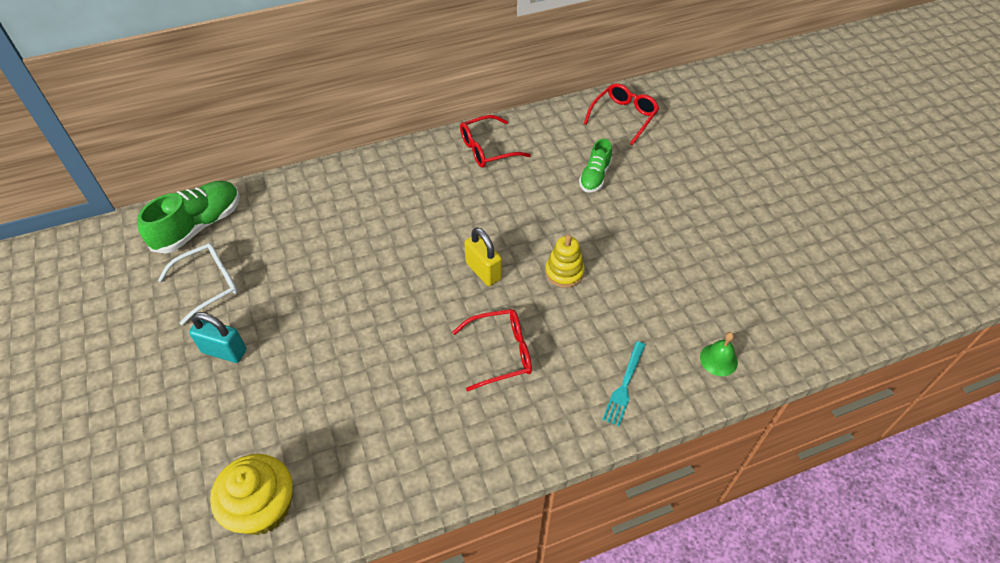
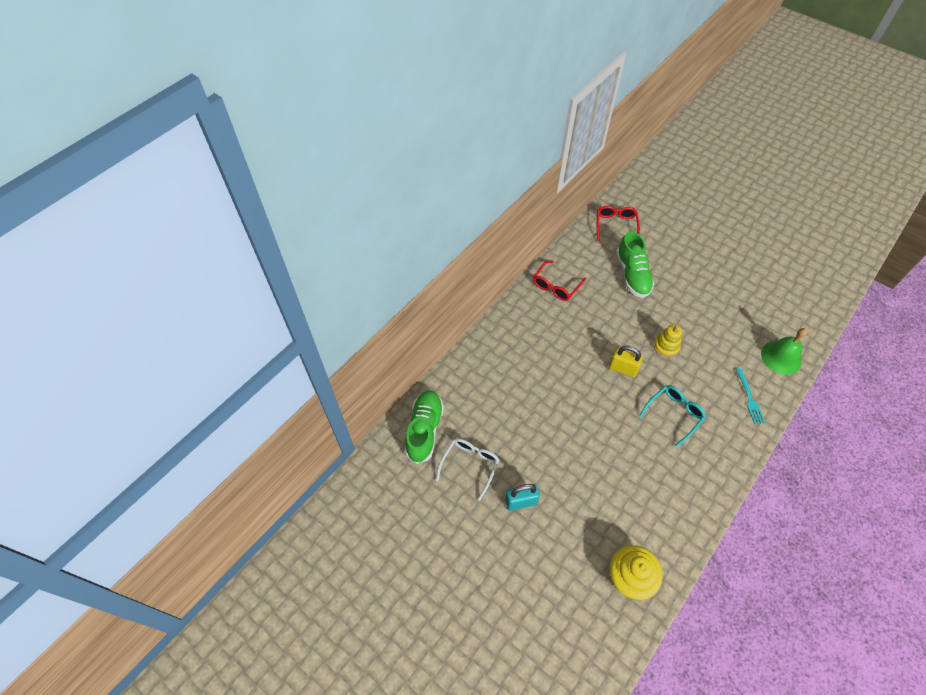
camera: 30 degrees left, 5 degrees up
(501, 353) = (674, 414): red glasses -> turquoise glasses
(595, 176) = (632, 275): green shoe -> green shoe, size x1.65
(718, 359) = (781, 357): green bell -> green bell, size x1.70

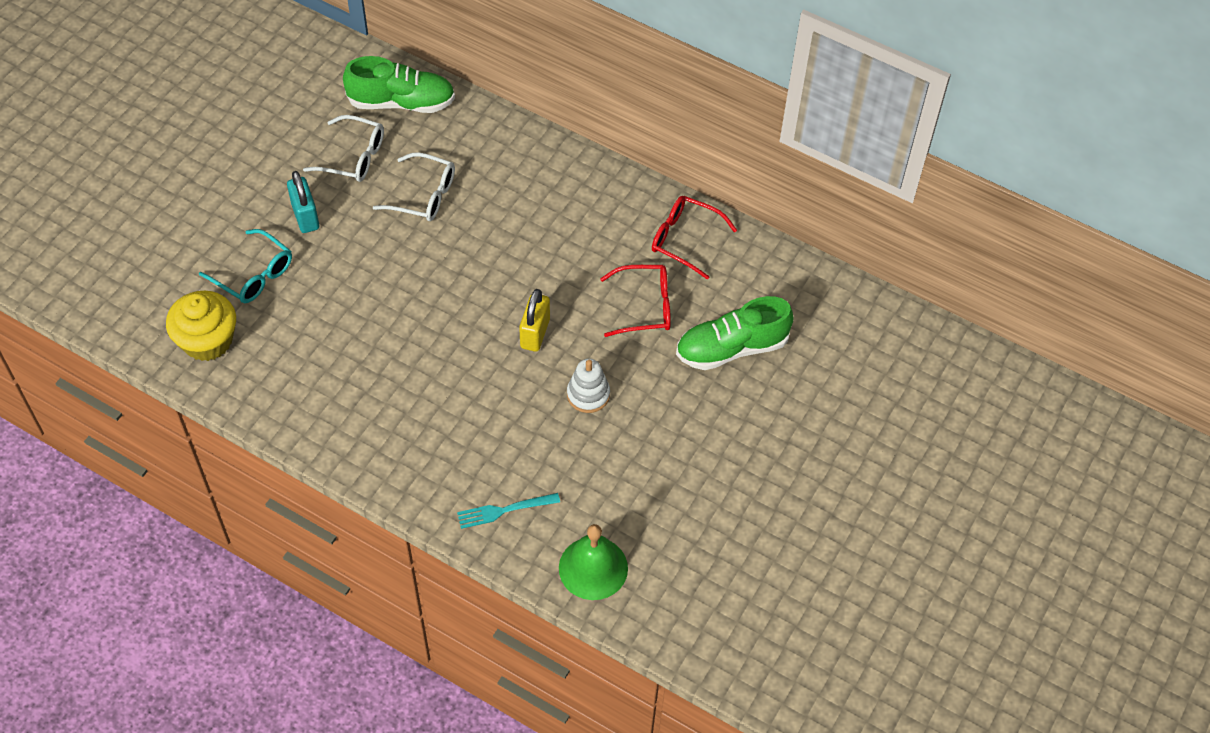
camera: 80 degrees right, 0 degrees up
(509, 422) = (424, 195): none -> white glasses
(615, 226) = (843, 323): red glasses -> red glasses (645, 306)
(666, 346) = (588, 394): yellow stacking toy -> white stacking toy
(674, 414) = (461, 401): turquoise glasses -> turquoise glasses (254, 275)

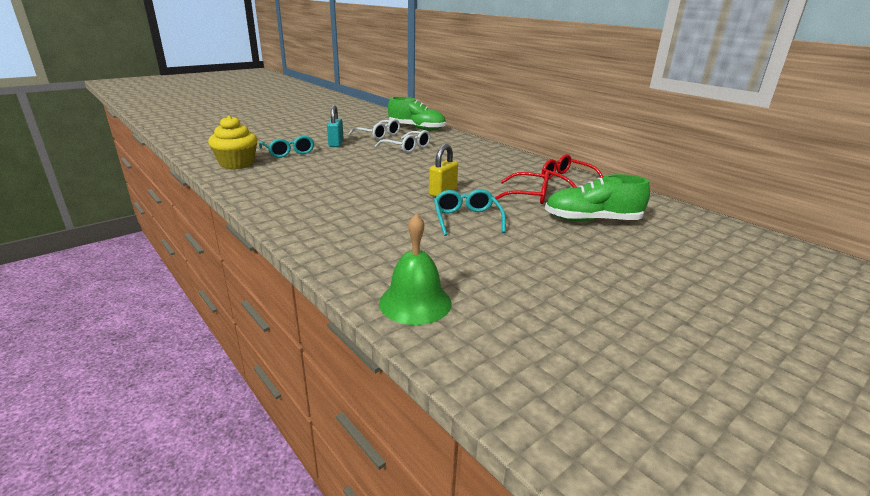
camera: 20 degrees right, 30 degrees down
(504, 510) = (360, 255): turquoise fork -> none
(588, 394) = (466, 219): white stacking toy -> turquoise glasses

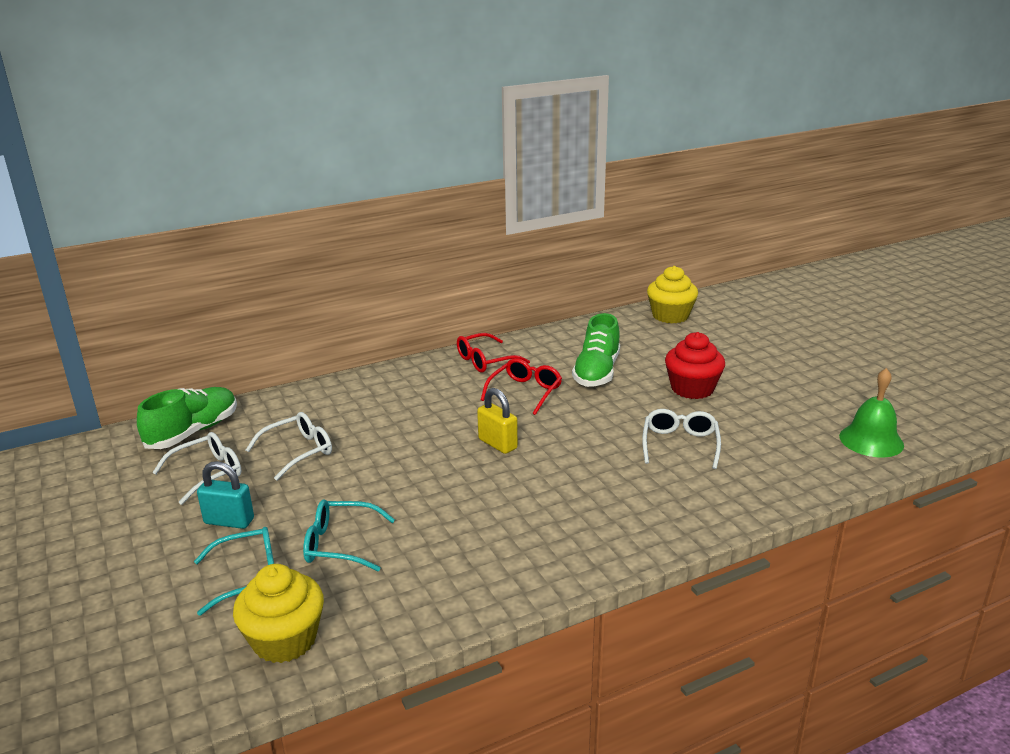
camera: 75 degrees left, 0 degrees up
(415, 302) = (753, 489): green bell -> green bell (871, 440)
(466, 219) = (581, 439): turquoise glasses -> turquoise glasses (340, 544)
(483, 262) = (680, 444): none -> white glasses
(607, 268) = (692, 389): none -> red cupcake
(779, 253) = (670, 316): none -> yellow cupcake

